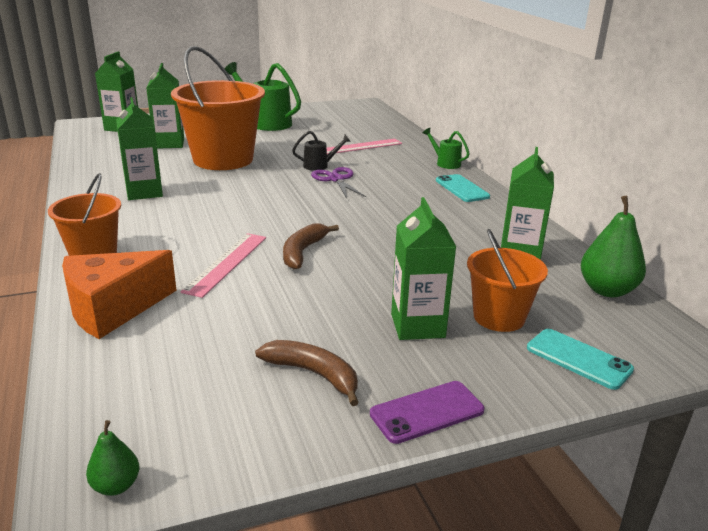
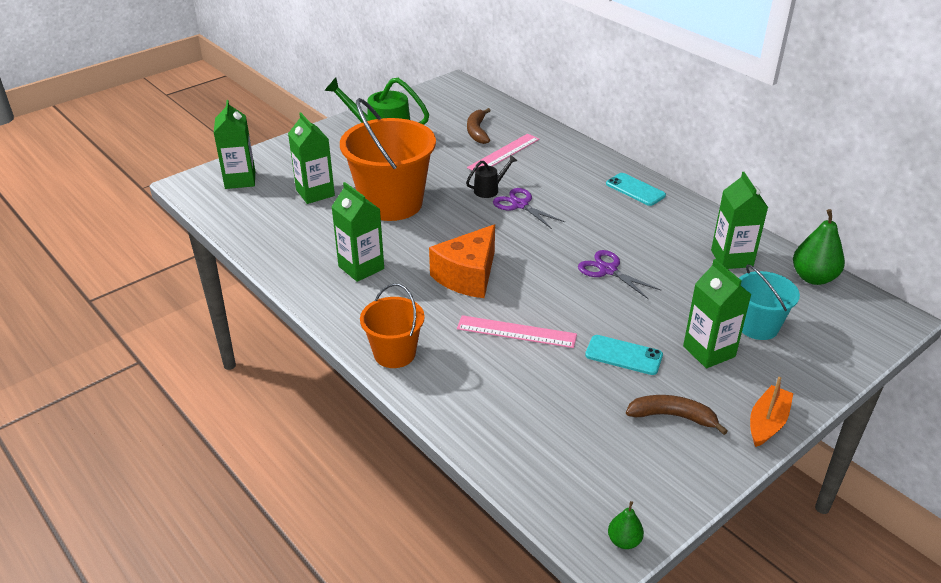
camera: 20 degrees left, 10 degrees up
(113, 309) = (473, 405): orange cheese -> orange cheese (468, 276)
(226, 263) = (516, 332): pink ruler -> pink ruler turned 75 degrees counterclockwise
(302, 252) = (566, 302): brown banana -> brown banana (477, 131)
(372, 238) = (608, 270): none -> purple scissors
(427, 412) = (767, 422): purple phone -> orange boat
(445, 163) = (597, 158): green watering can -> none
(499, 317) = (757, 326): orange bucket -> turquoise bucket
(578, 359) = (831, 348): turquoise phone -> turquoise phone (623, 355)

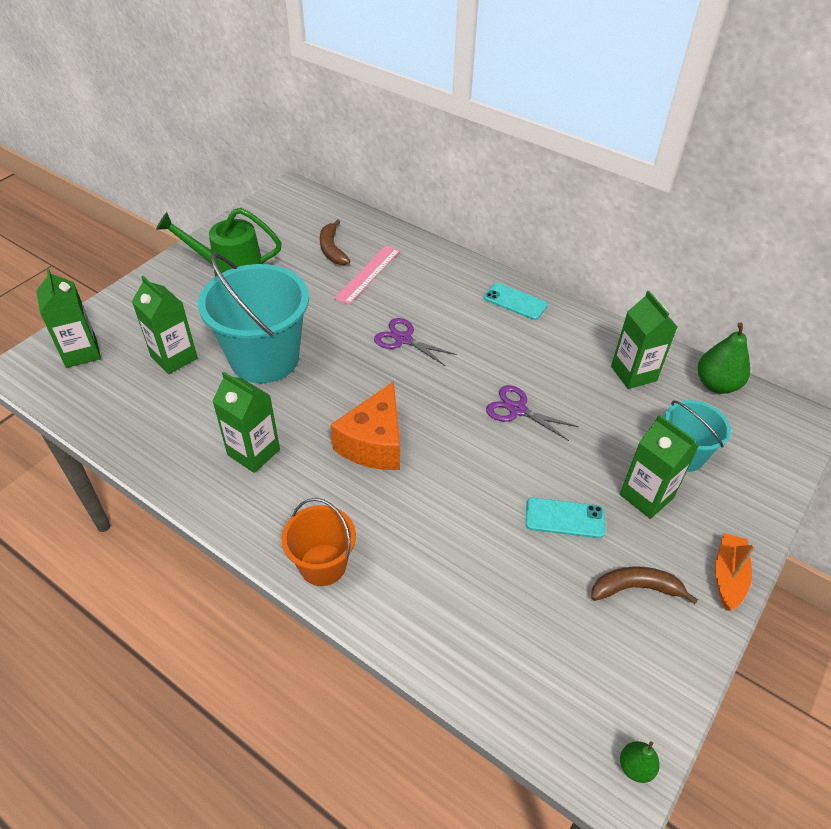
camera: 15 degrees left, 10 degrees up
(391, 203) = (264, 358): orange bucket -> turquoise bucket
(490, 190) = (366, 324): black watering can -> none
(516, 332) = (446, 509): pink ruler -> none

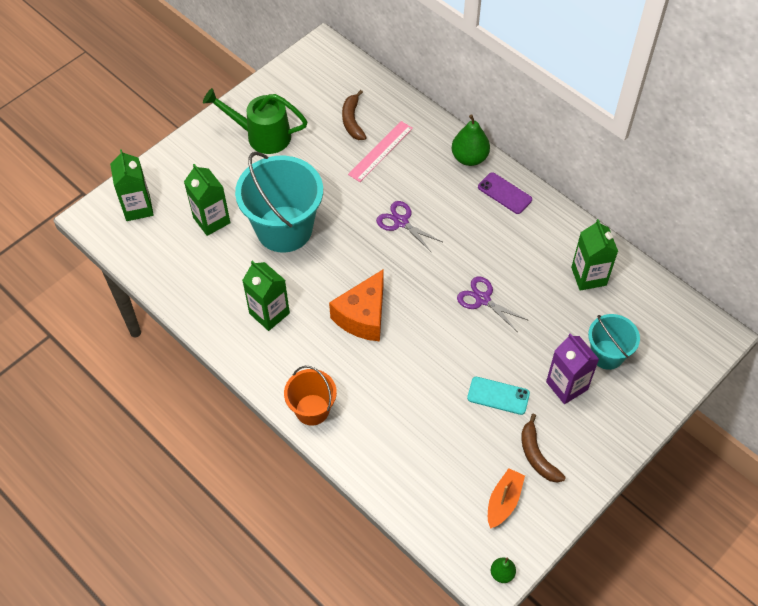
camera: 10 degrees right, 10 degrees up
(515, 301) = (504, 193): turquoise phone -> purple phone
(635, 588) = (537, 456): brown banana -> brown banana turned 120 degrees counterclockwise
(646, 496) = (566, 386): green carton -> purple carton
(716, 384) = (656, 294): green pear -> green pear (469, 158)
(728, 576) = (609, 455): orange boat -> orange boat (503, 501)

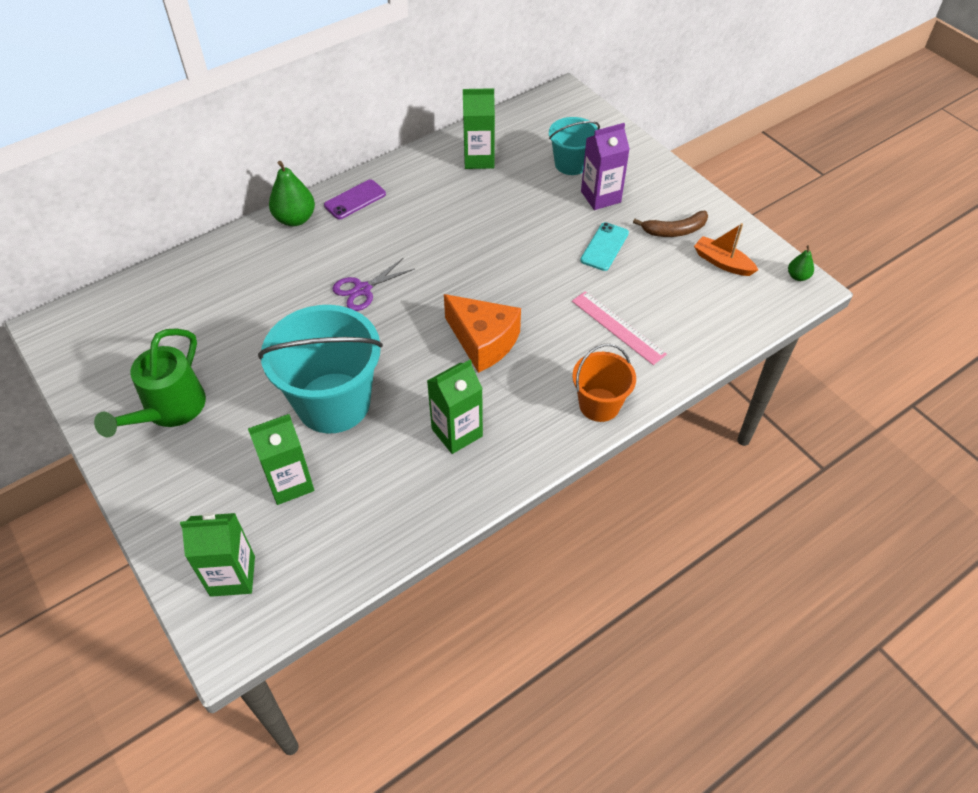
camera: 80 degrees left, 5 degrees down
(352, 121) = (190, 313): brown banana -> none
(380, 151) = (251, 293): pink ruler -> pink ruler (618, 327)
(483, 299) = (486, 239): purple scissors -> none

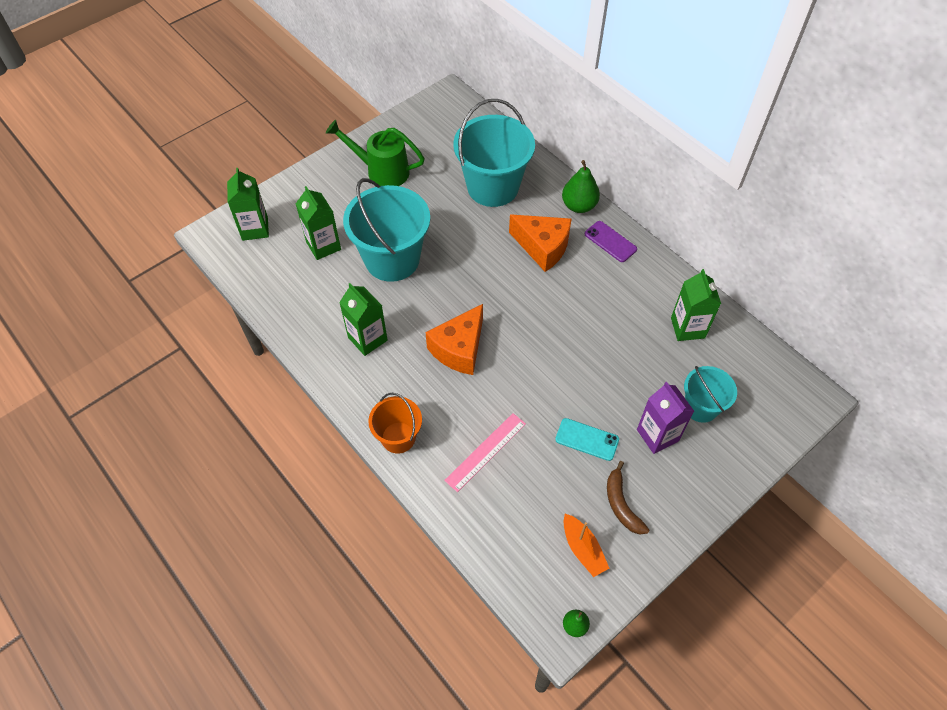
camera: 85 degrees right, 5 degrees up
(240, 293) = (493, 187): none -> turquoise bucket
(349, 256) = (543, 247): none -> orange cheese
(362, 289) = (506, 261): purple scissors -> none
(722, 262) = (583, 549): orange boat -> orange boat turned 120 degrees clockwise

